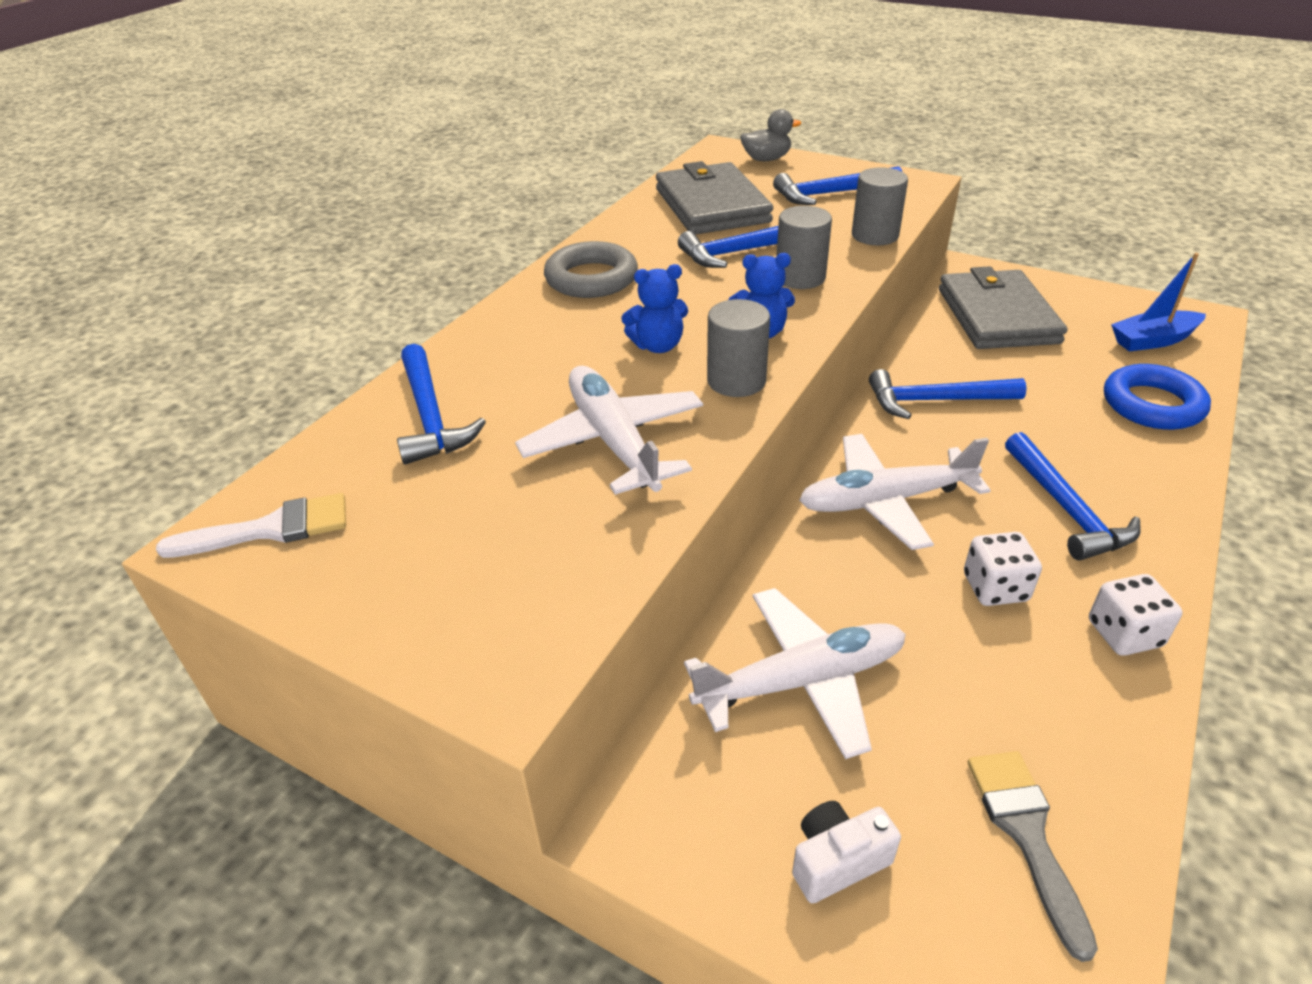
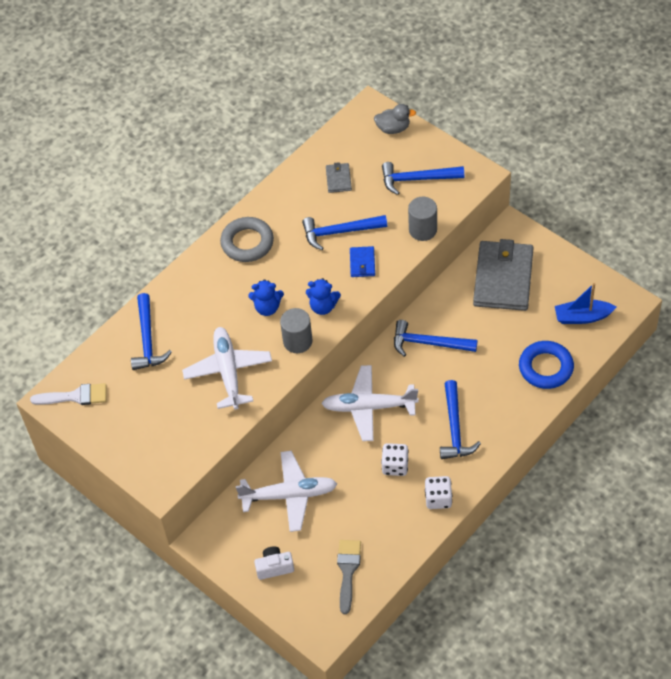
camera: 15 degrees right, 15 degrees up
(711, 205) = (338, 179): grey wallet -> grey wallet, size x0.44
(800, 277) = (362, 263): grey cylinder -> blue wallet

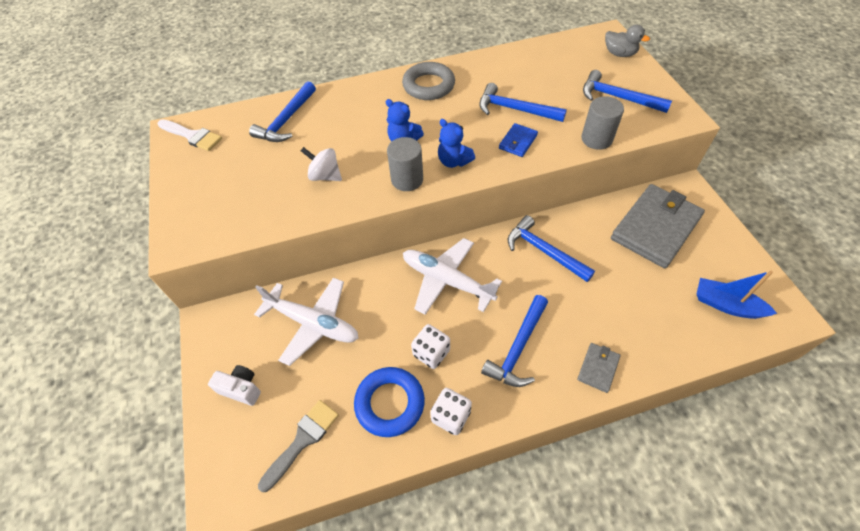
camera: 30 degrees right, 0 degrees up
(228, 372) = (325, 176): white plane -> white spinning top
(338, 179) = (543, 71): grey wallet -> grey wallet (598, 368)
(546, 368) = (656, 337): blue ring -> blue ring (390, 403)

